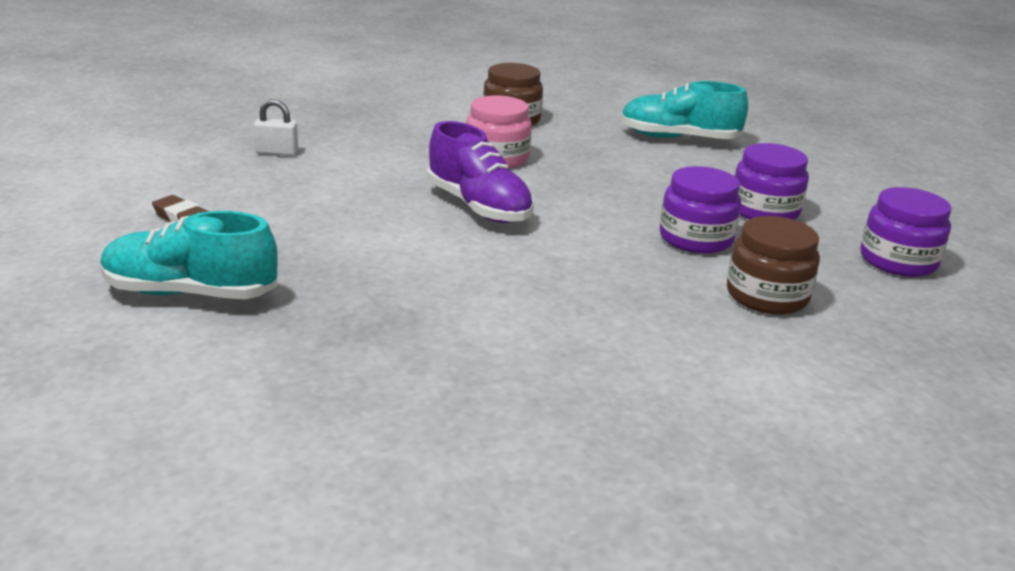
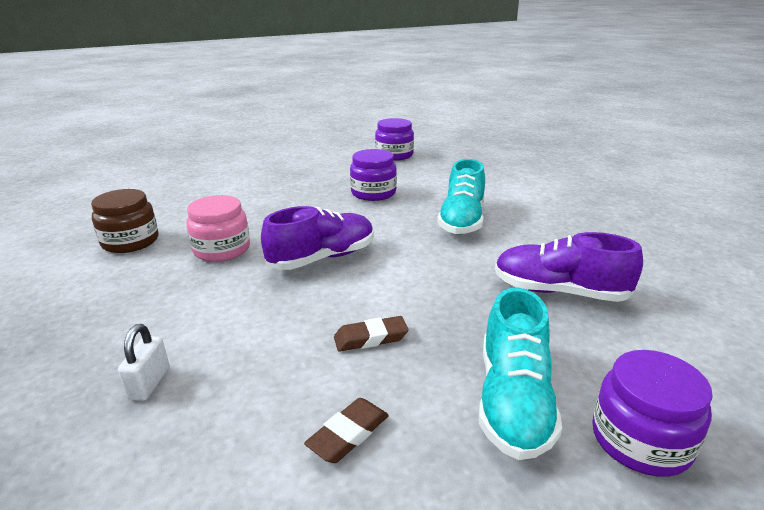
camera: 85 degrees left, 0 degrees up
(311, 231) = (370, 338): none -> brown eraser
(384, 354) = (559, 291): none -> purple shoe
(678, 138) = (210, 185): turquoise shoe -> turquoise shoe (462, 220)
(764, 211) = (335, 174): purple jar -> purple jar (640, 440)
(767, 296) = (439, 183): brown jar -> none

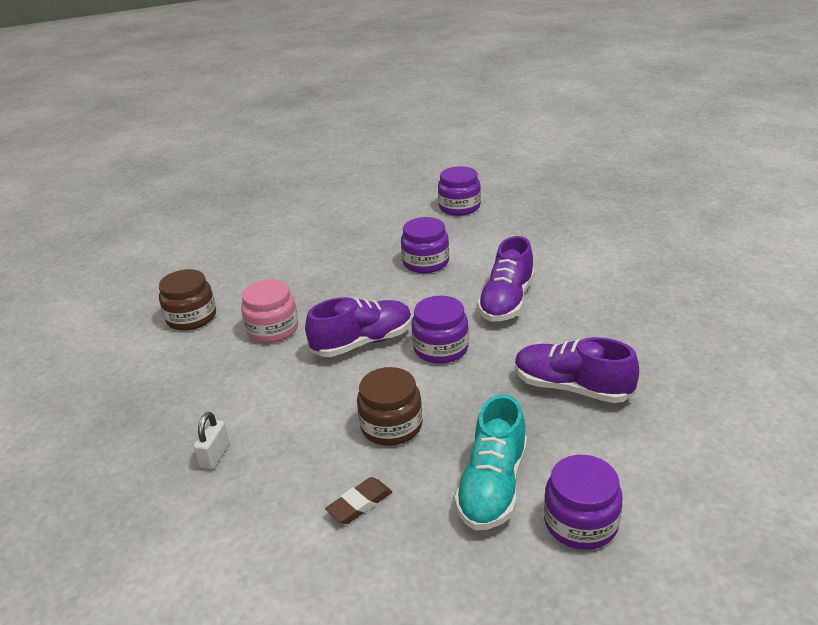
camera: 10 degrees right, 5 degrees up
(370, 338) = (391, 426): brown eraser -> brown jar
(407, 261) = (441, 348): none -> purple jar
(462, 220) = (507, 301): turquoise shoe -> purple shoe

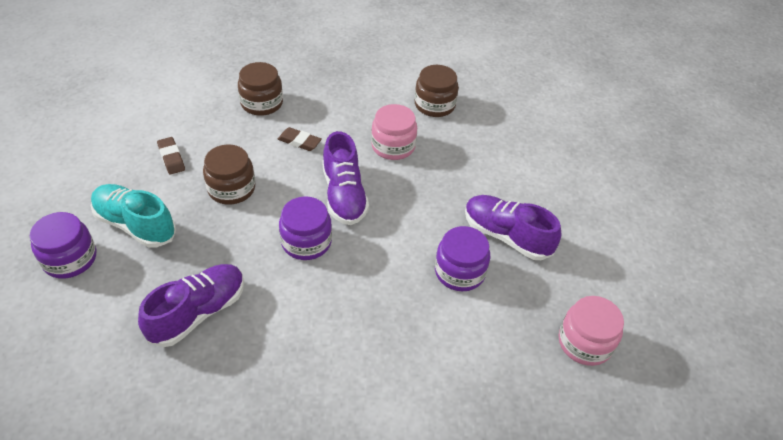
camera: 100 degrees right, 15 degrees up
(215, 456) = (262, 103): white padlock -> brown jar
(287, 398) = (299, 142): none -> brown eraser
(459, 207) = (585, 342): purple jar -> pink jar
(507, 301) = (353, 315): purple shoe -> purple shoe (506, 236)

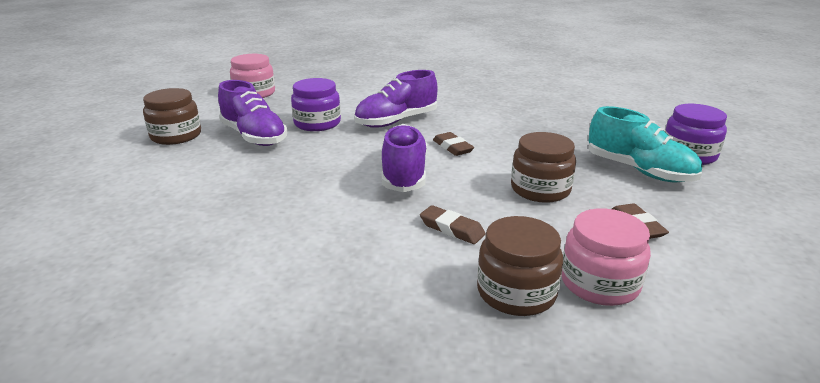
camera: 165 degrees left, 20 degrees down
(198, 312) = (546, 122): purple shoe -> purple shoe (396, 121)
(306, 242) = (452, 147): purple jar -> brown eraser
(393, 146) = (318, 212): pink jar -> pink jar (599, 283)
(434, 105) = (211, 260): brown jar -> brown jar (176, 136)

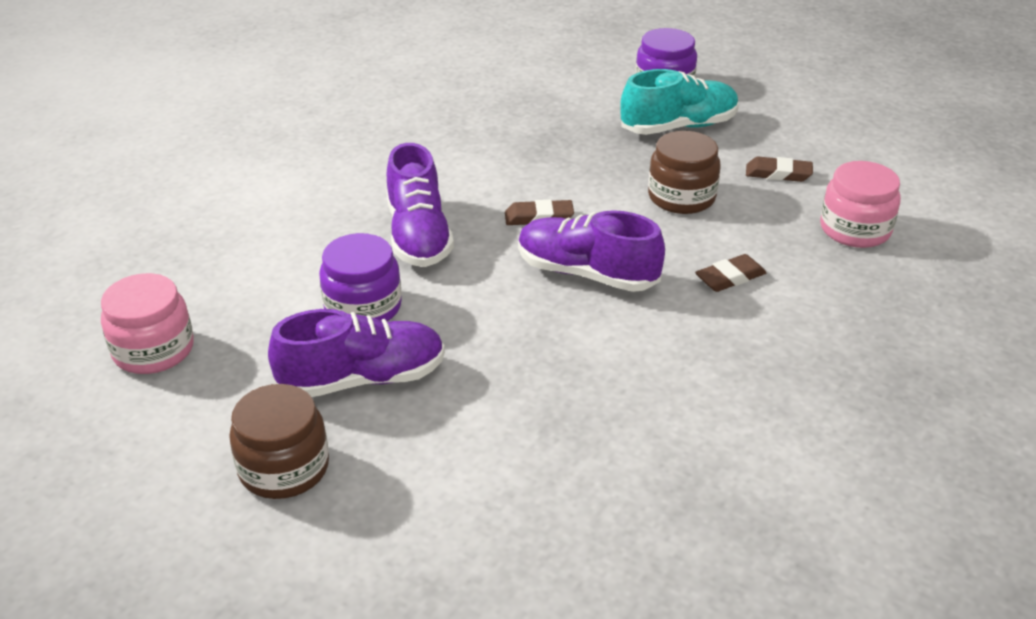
camera: 65 degrees left, 10 degrees up
(516, 292) = (851, 276): brown jar -> none

